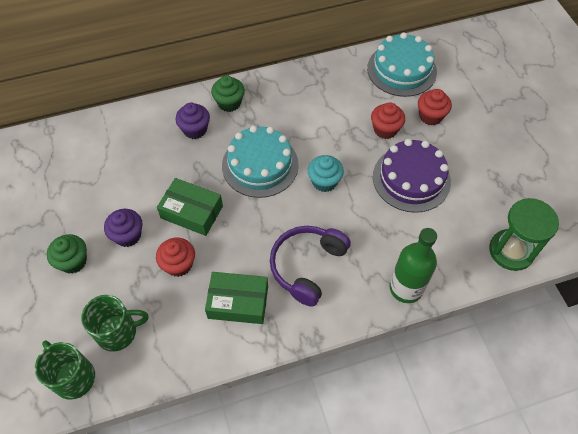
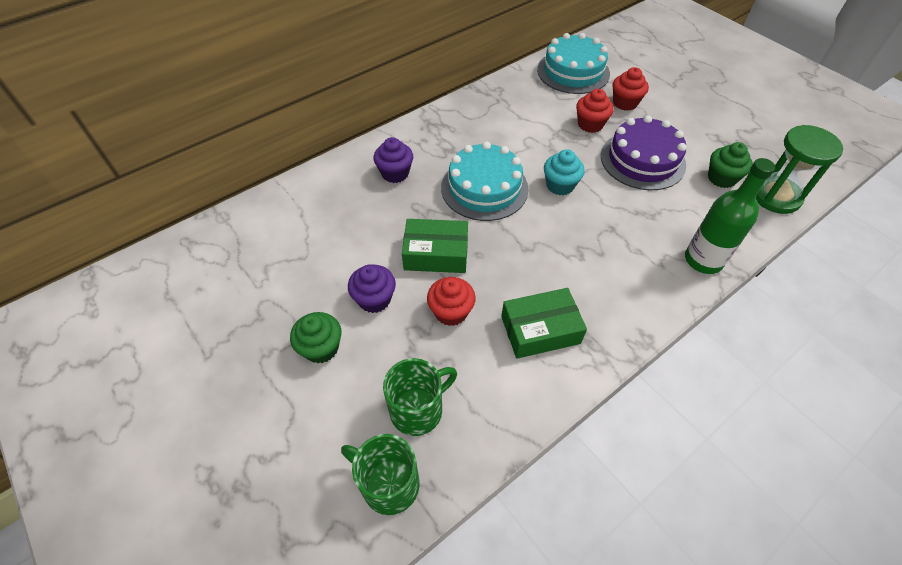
camera: 20 degrees left, 5 degrees down
(229, 103) = (418, 140): green cupcake -> green cupcake (721, 178)
(307, 266) = (592, 270): purple headphones -> none

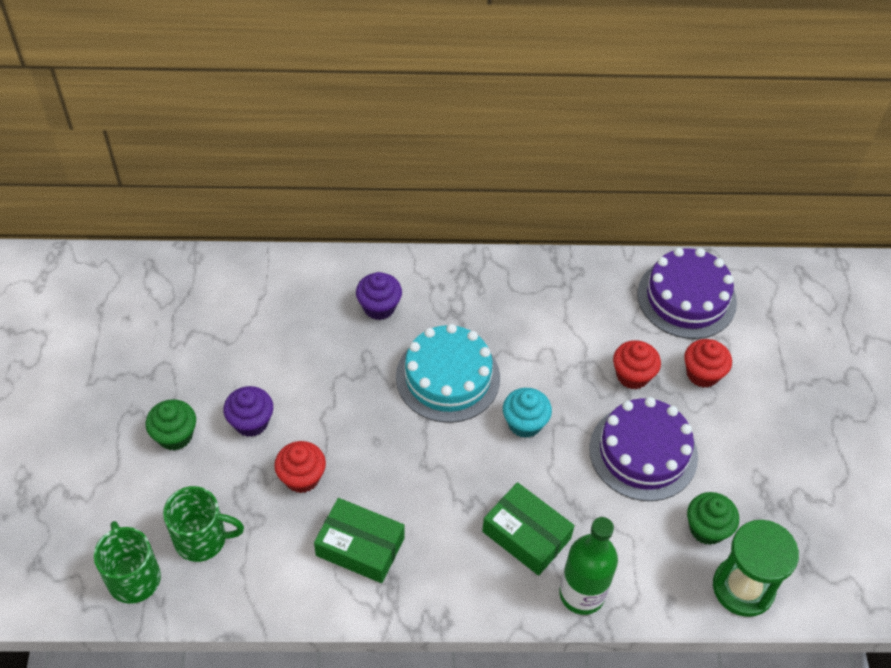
camera: 35 degrees right, 0 degrees up
(436, 253) = (340, 415): green box -> green box (526, 535)
(573, 71) = (686, 298): turquoise cake -> purple cake

